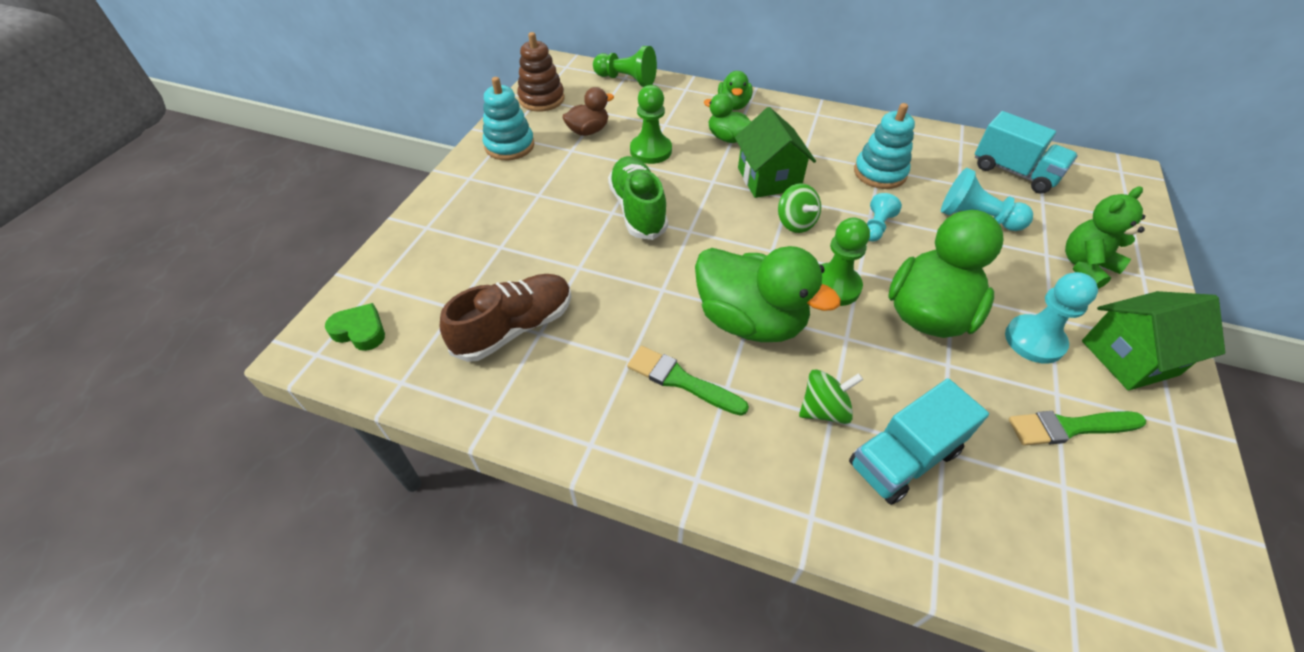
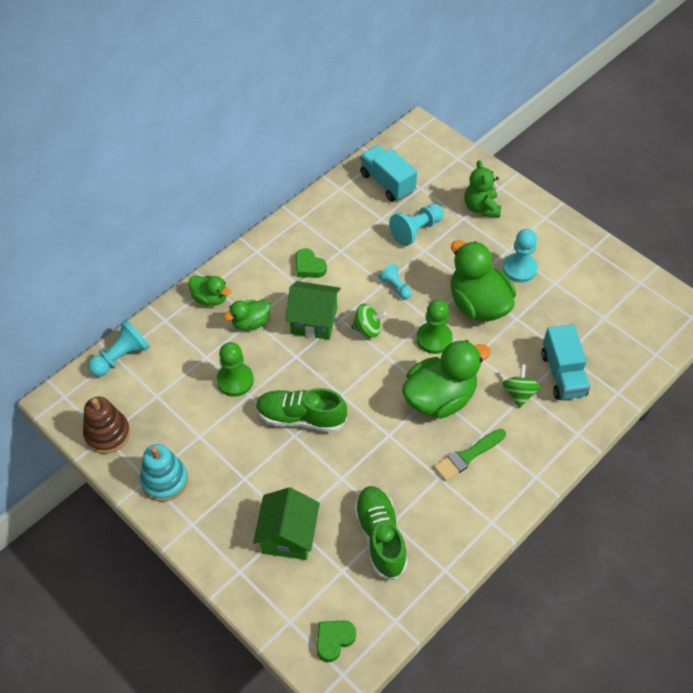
camera: 65 degrees left, 5 degrees up
(515, 328) = (380, 537): brown shoe -> green shoe
(588, 131) = (180, 414): brown duck -> none
(626, 80) = (121, 357): green pawn -> turquoise pawn
(834, 153) = (309, 267): none -> green heart
(879, 173) = (345, 253): turquoise stacking toy -> none
(1014, 172) = (387, 183): turquoise truck -> turquoise truck turned 105 degrees counterclockwise
(1069, 427) = (576, 292): green brush -> none
(1129, 357) = (548, 236): green house -> green house (288, 535)

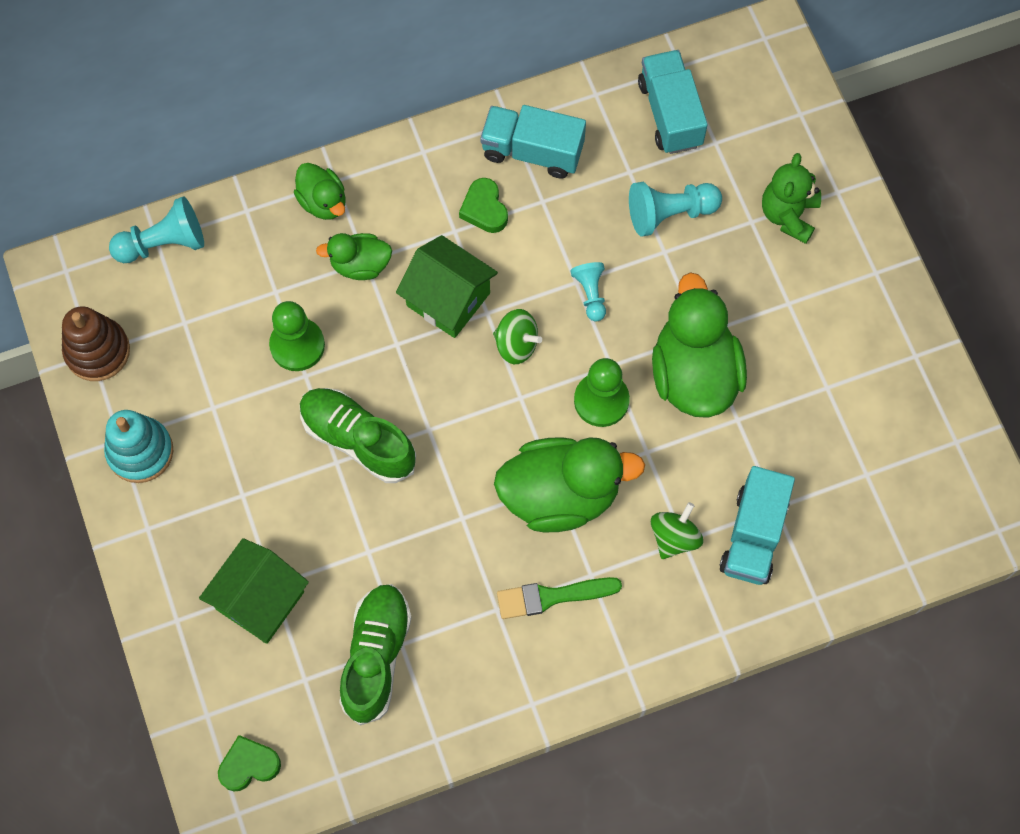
camera: 25 degrees right, 15 degrees up
(320, 228) = (532, 151): none -> turquoise truck
(519, 269) = (787, 342): turquoise pawn -> none

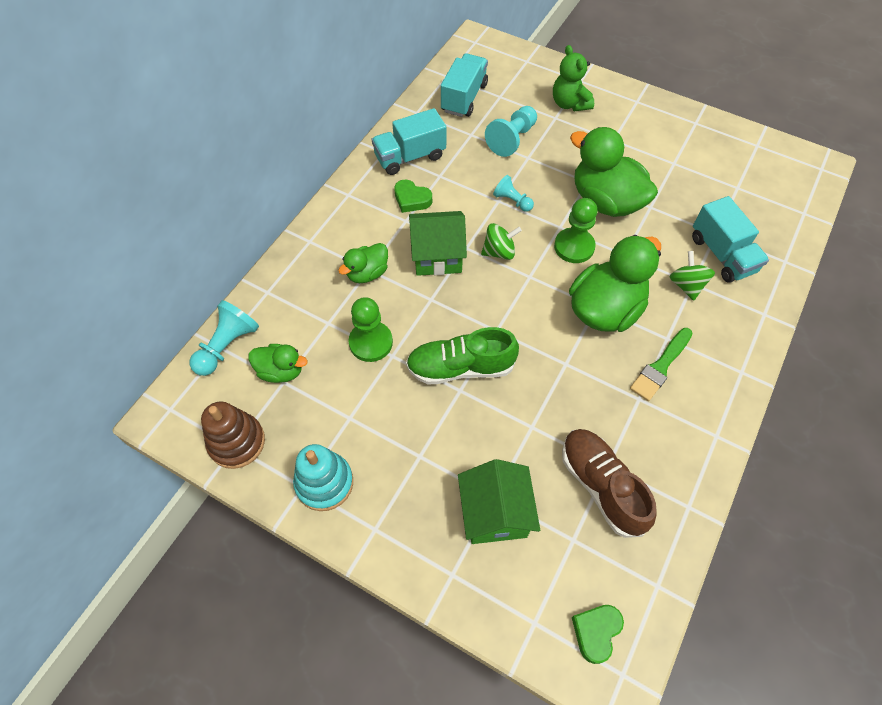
camera: 40 degrees left, 10 degrees down
(323, 202) = (312, 256): green duck -> green duck (281, 371)
(376, 656) = (601, 486): green shoe -> brown shoe
(670, 113) = (464, 98): turquoise truck -> turquoise truck turned 75 degrees clockwise

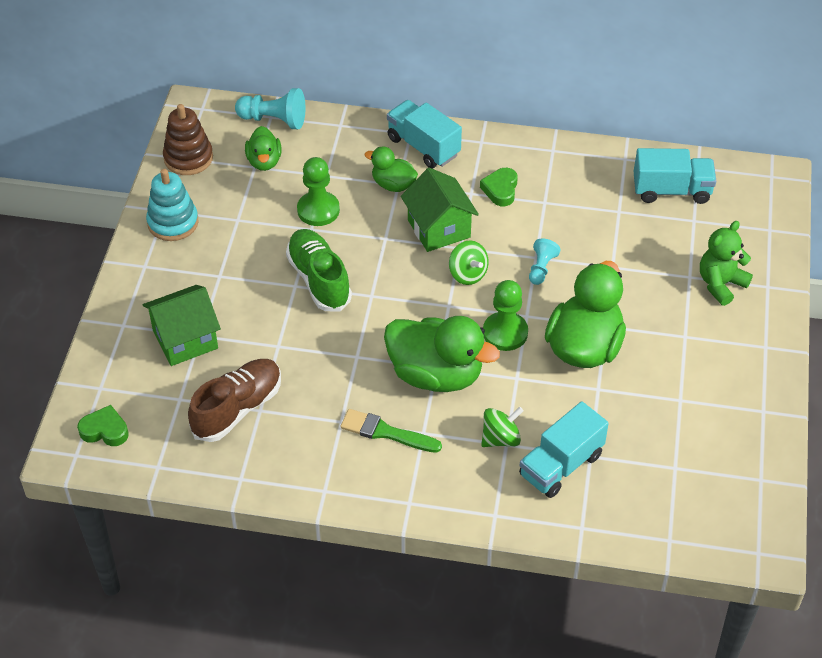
camera: 70 degrees right, 10 degrees down
(410, 157) = (557, 172): turquoise truck -> turquoise truck (423, 146)
(512, 139) = (632, 247): turquoise pawn -> none

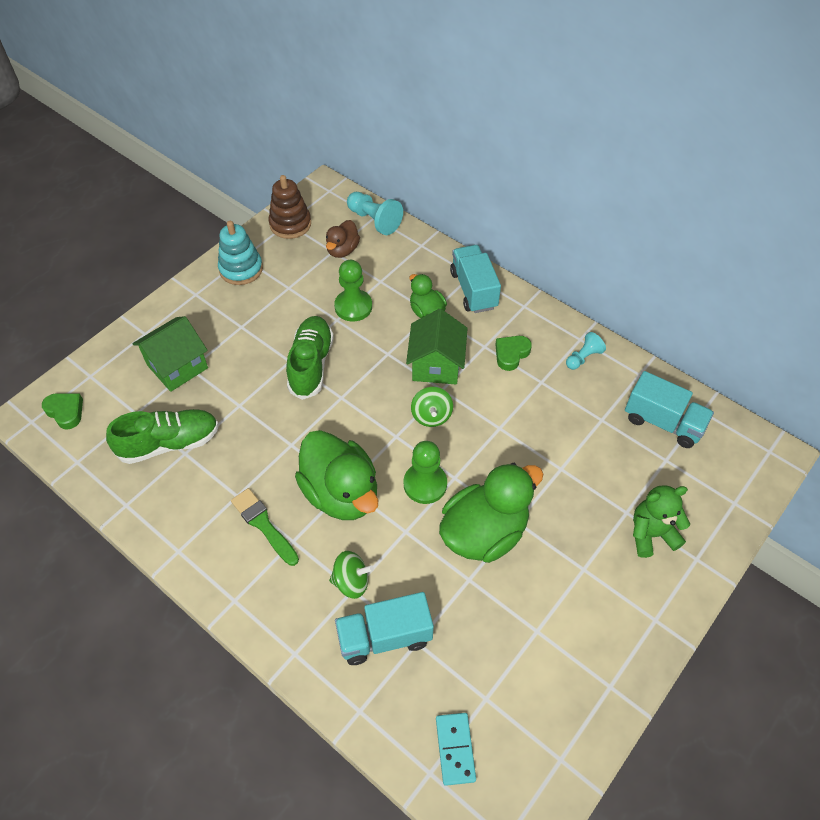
camera: 30 degrees right, 5 degrees up
(185, 339) = (177, 366): green house -> green house turned 45 degrees counterclockwise
(237, 409) = (169, 443): brown shoe -> green shoe
(264, 161) = (342, 250): green duck -> brown duck
(541, 268) = (497, 440): turquoise pawn -> turquoise pawn (583, 358)
(677, 514) = (455, 749): none -> turquoise domino

